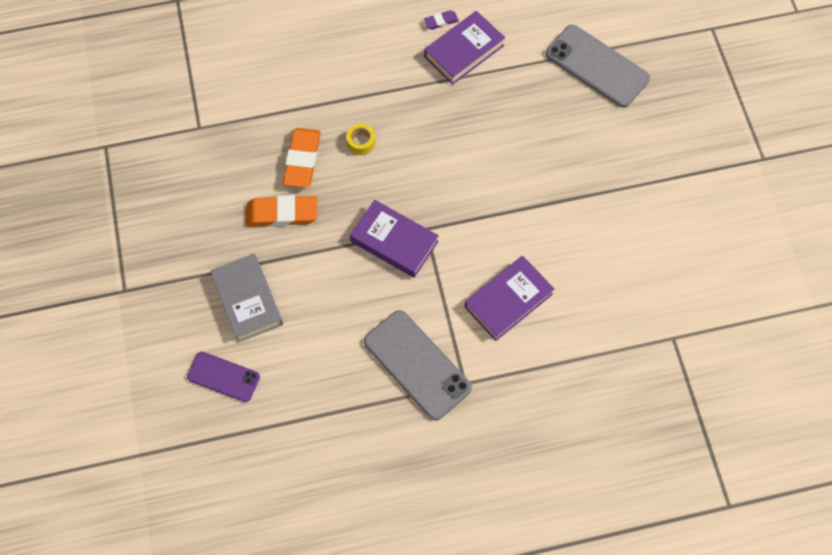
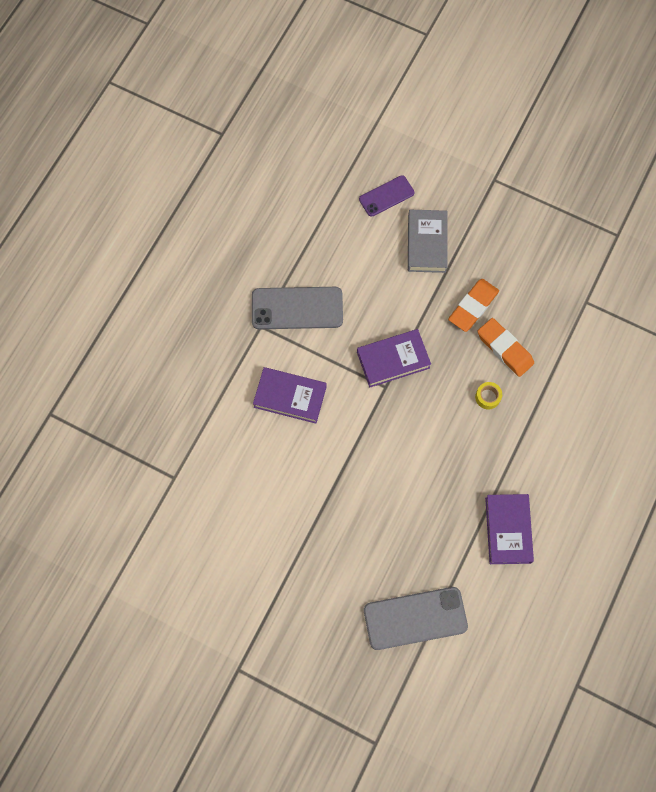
camera: 130 degrees right, 5 degrees up
(247, 300) = (427, 243): grey book -> grey book turned 75 degrees clockwise
(441, 21) = (548, 535): purple eraser -> none
(508, 300) = (290, 397): purple book -> purple book turned 75 degrees counterclockwise

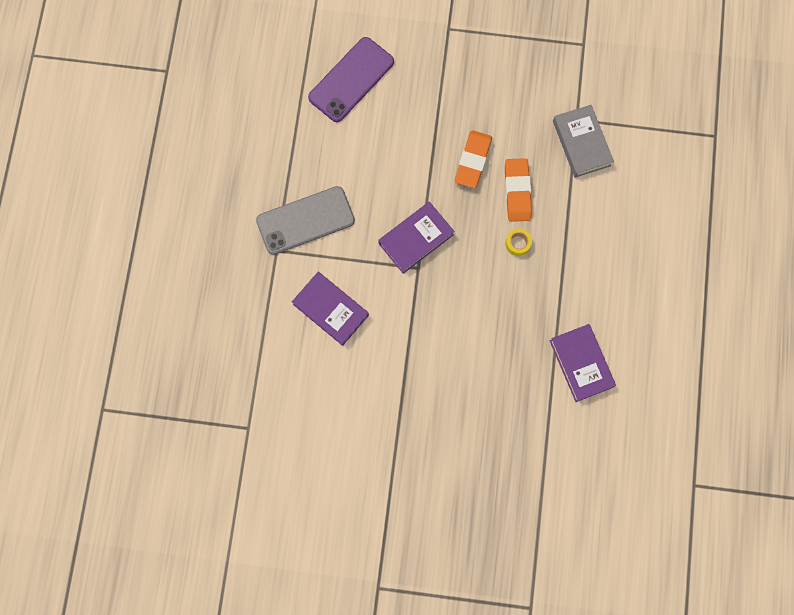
camera: 20 degrees left, 5 degrees up
(290, 397) = (330, 310): purple book -> purple book turned 45 degrees clockwise
(386, 196) = (351, 79): purple phone -> purple phone, size x1.66
(415, 618) = (525, 478): grey phone -> none
(427, 243) = (407, 114): grey book -> grey book (581, 143)
(504, 349) = (517, 191): orange eraser -> orange eraser turned 60 degrees clockwise

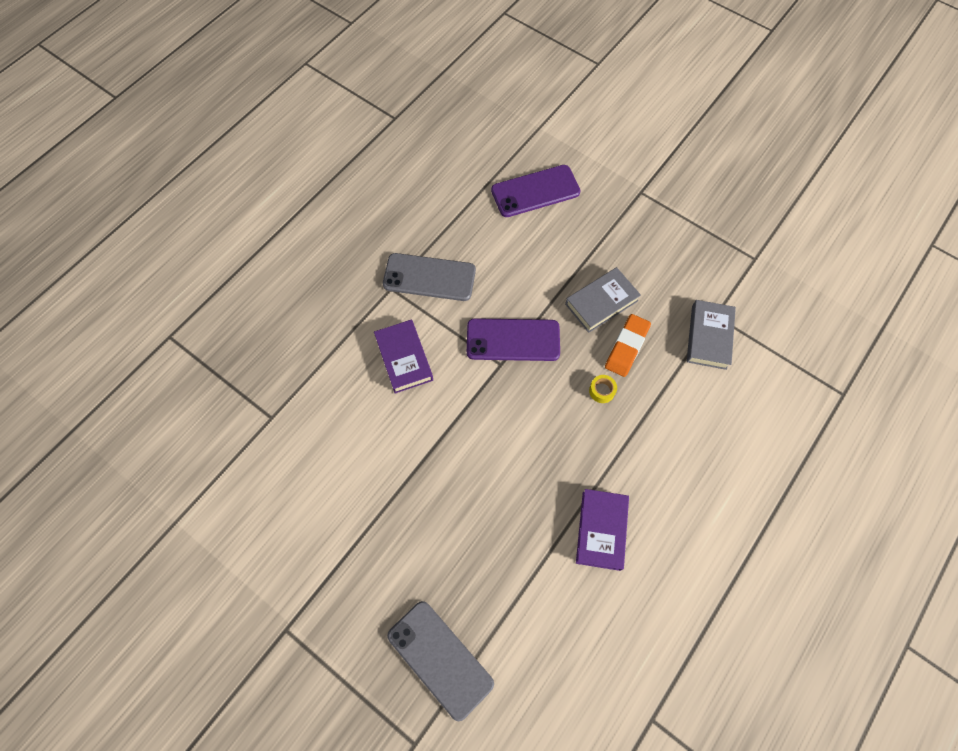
camera: 30 degrees right, 10 degrees down
(416, 239) = (513, 340): purple book -> purple phone
(473, 161) = (601, 302): orange eraser -> grey book
(513, 536) = (440, 659): none -> grey phone

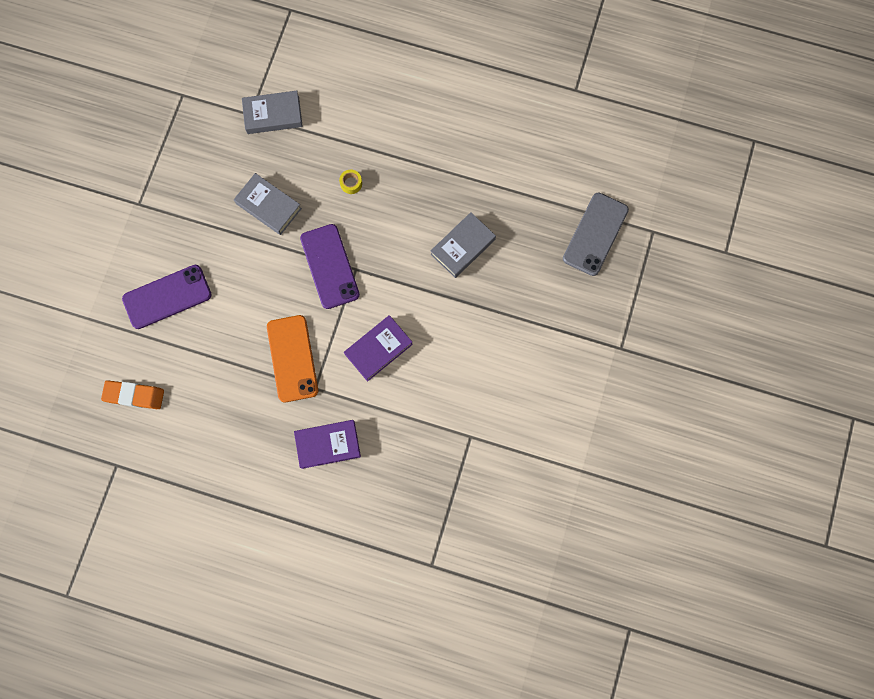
camera: 110 degrees left, 10 degrees up
(429, 277) = (292, 358): grey phone -> orange phone
(484, 486) = (462, 247): none -> grey book
(535, 191) = (167, 297): purple phone -> purple phone turned 75 degrees counterclockwise
(601, 530) = (463, 154): purple book -> purple book (328, 444)
(626, 347) = (304, 175): orange eraser -> orange eraser (134, 395)

